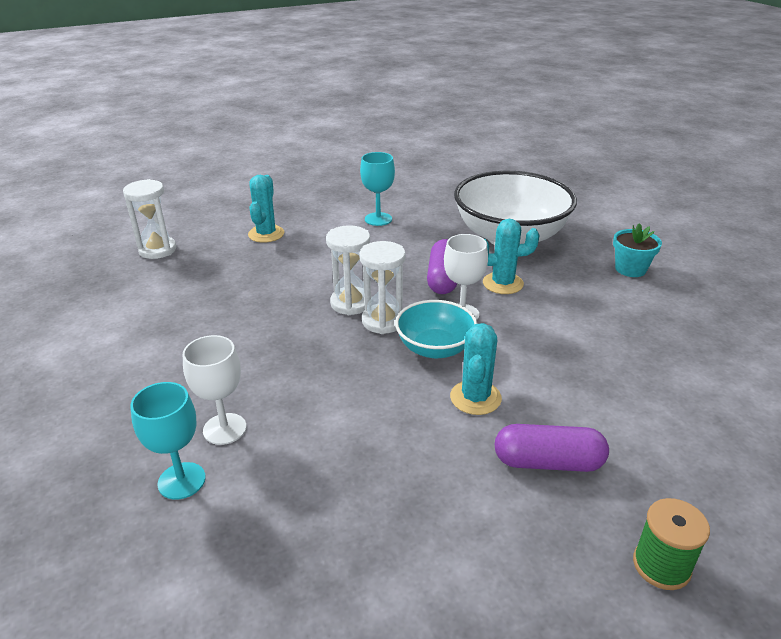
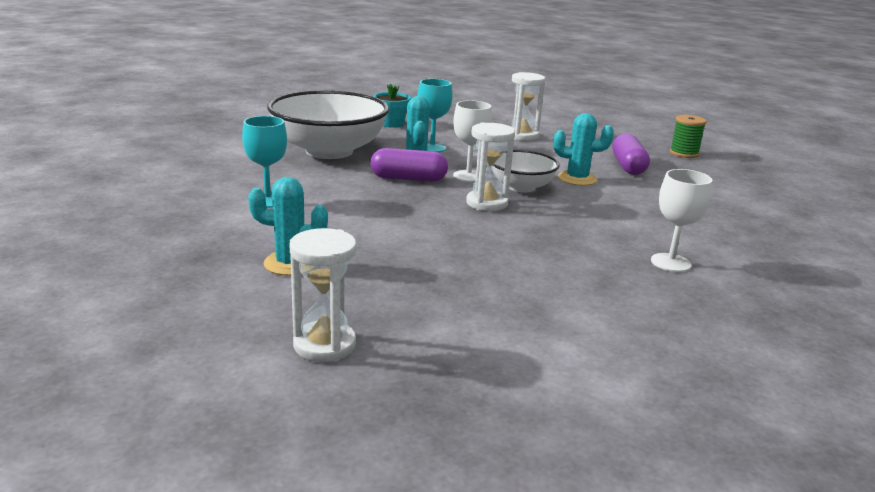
camera: 95 degrees left, 10 degrees down
(181, 481) = (739, 275): turquoise goblet -> turquoise goblet (432, 148)
(351, 303) = (458, 215): white hourglass -> white hourglass (522, 136)
(435, 348) = (521, 187): turquoise bowl -> white bowl

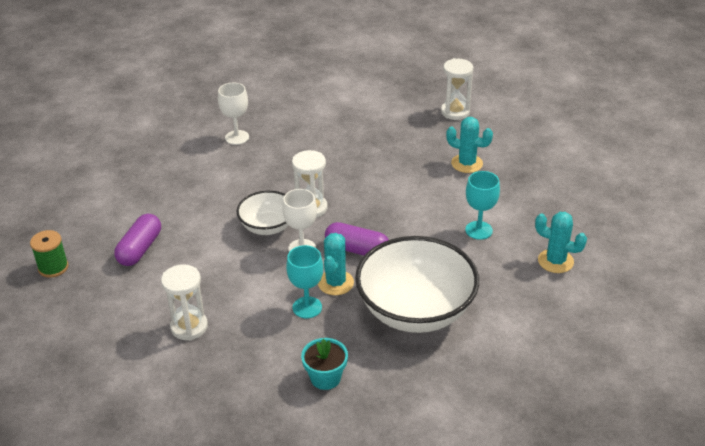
camera: 160 degrees left, 15 degrees up
(577, 179) = (208, 233): turquoise cactus -> turquoise cactus (555, 261)

